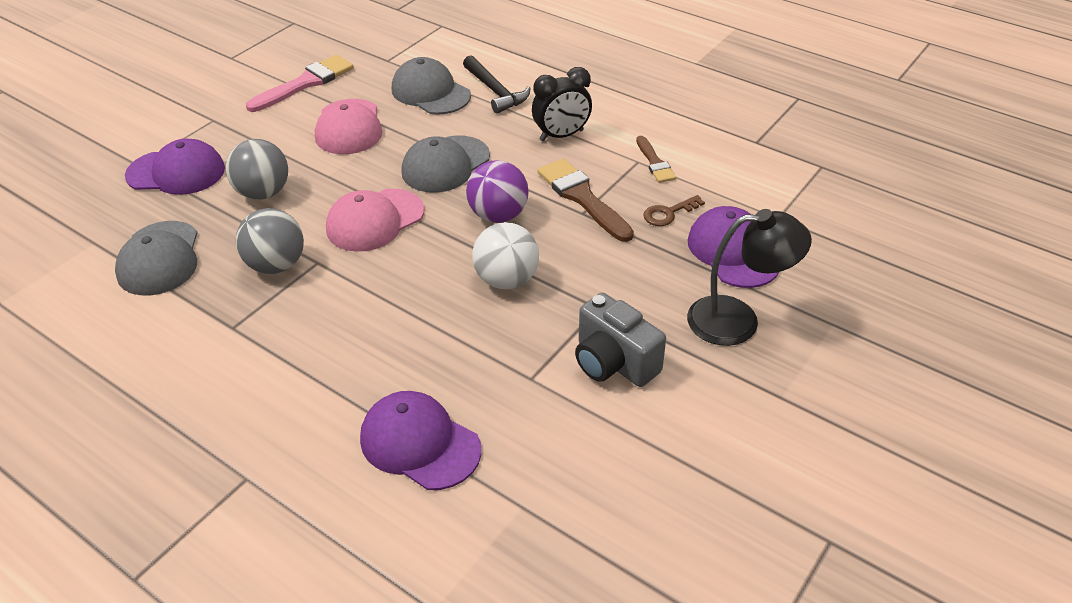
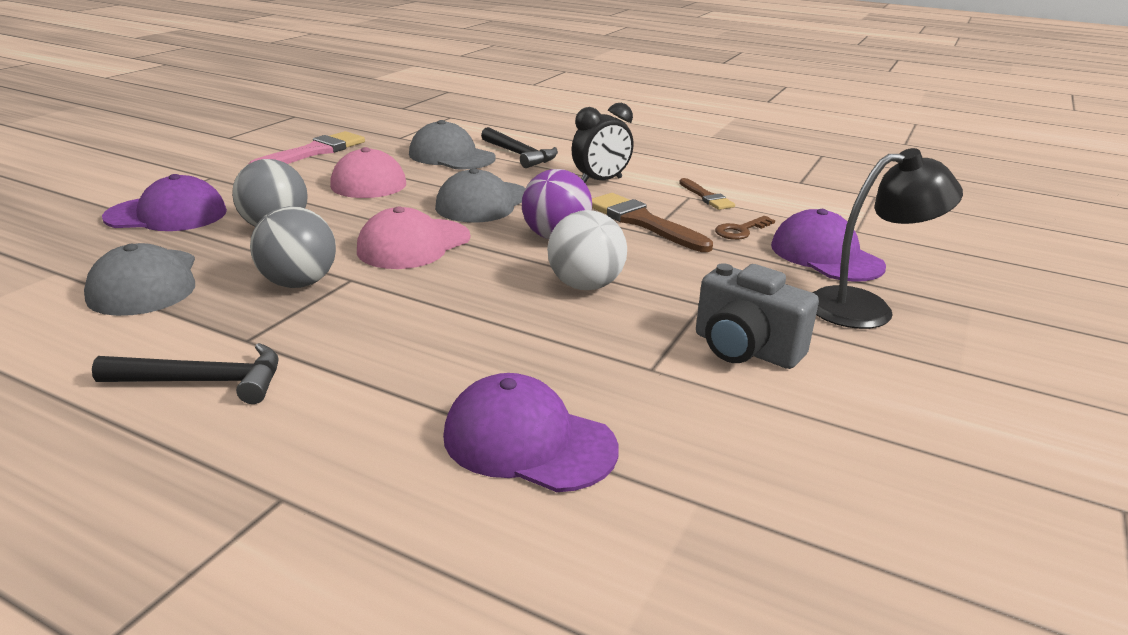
camera: 10 degrees left, 15 degrees down
(201, 369) = (205, 382): none -> black hammer

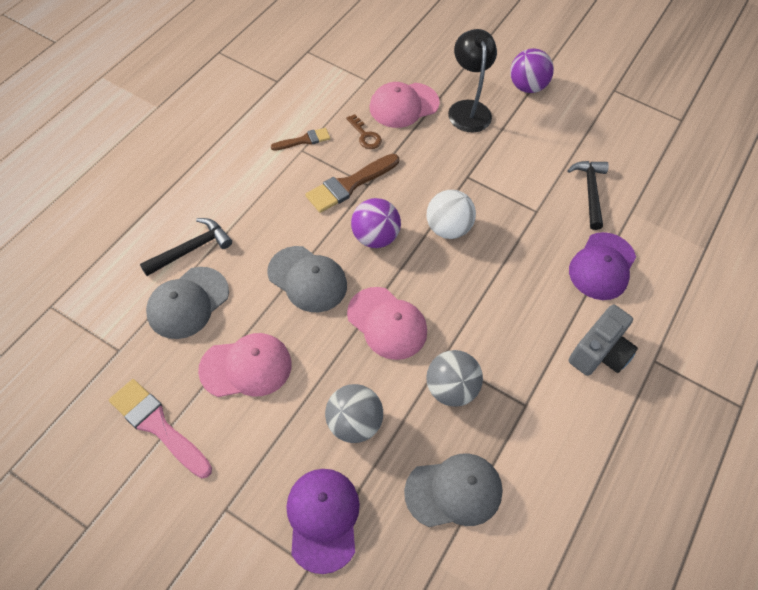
camera: 90 degrees left, 30 degrees up
(205, 382) = (571, 416): black hammer -> black hammer (590, 191)
(601, 181) = (265, 198): black clock -> none
(745, 349) = (515, 169): grey camera -> grey camera (599, 353)
(826, 256) = (403, 105): purple cap -> pink cap
(991, 372) = (527, 87): none -> purple ball

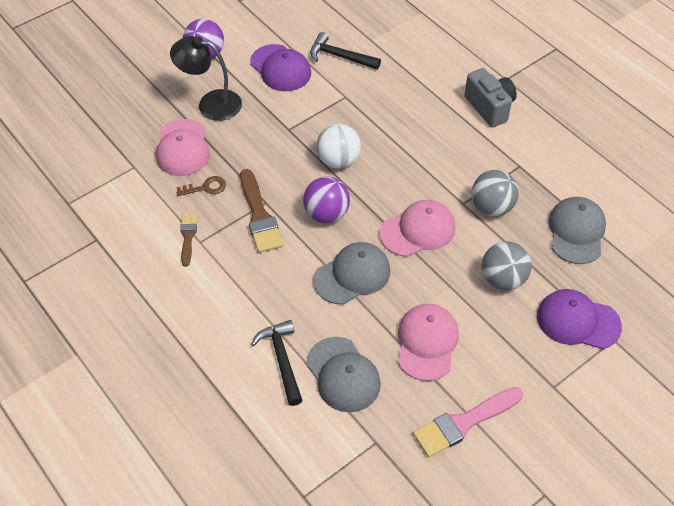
camera: 65 degrees left, 5 degrees down
(602, 266) = (414, 76): purple cap -> purple cap (280, 68)

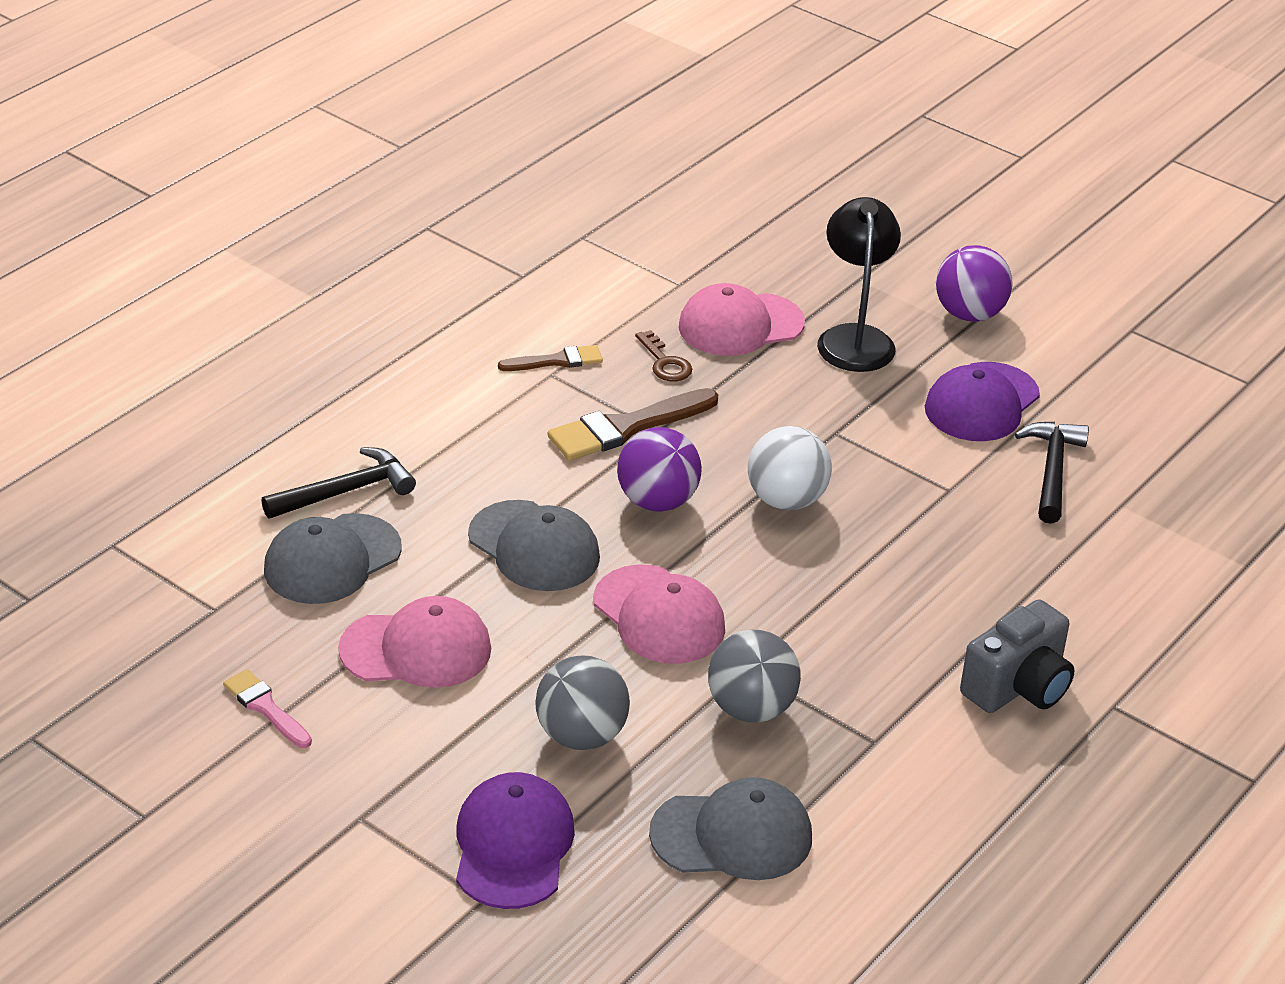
camera: 75 degrees right, 15 degrees down
(464, 423) = (265, 707): pink brush -> pink brush, size x0.58

